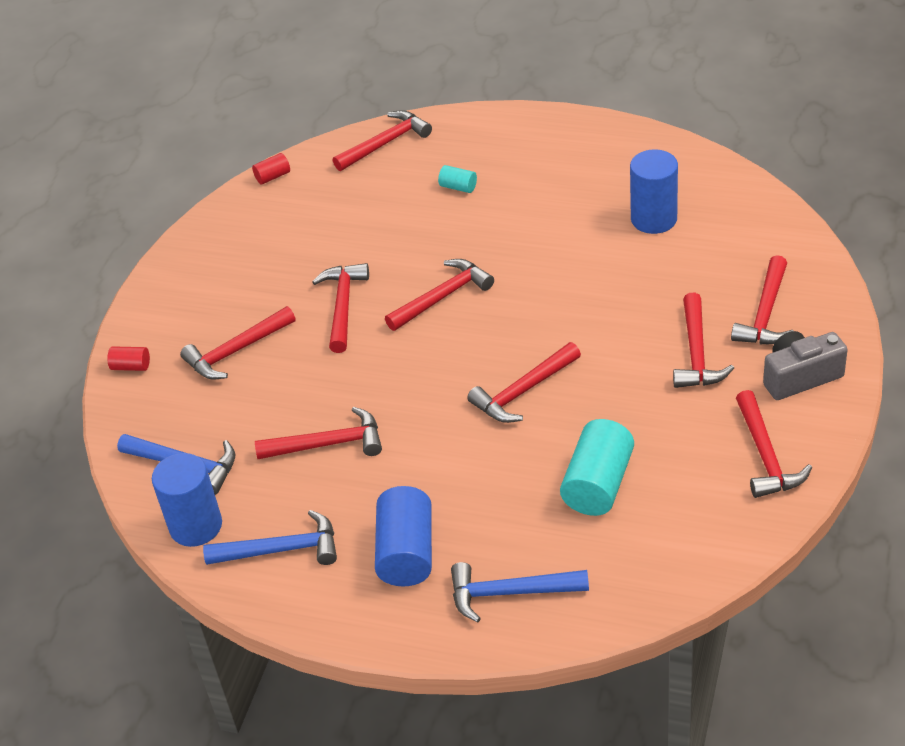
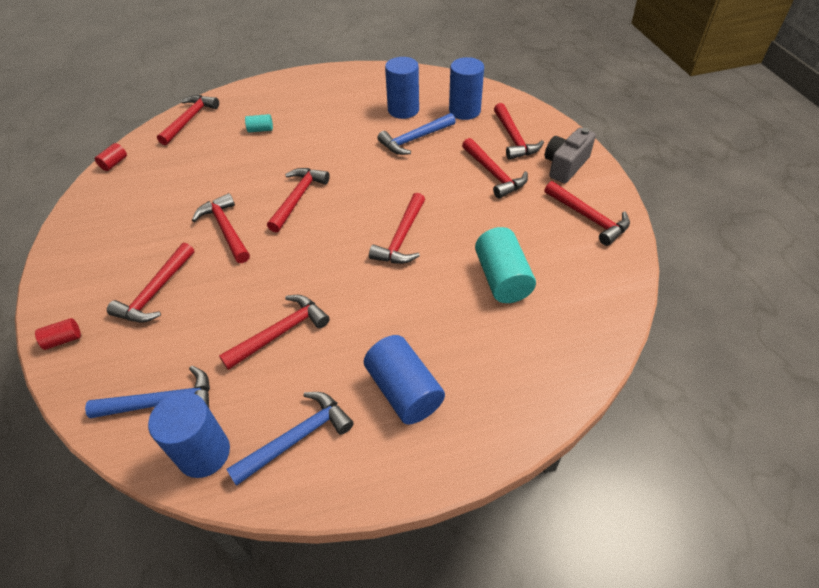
camera: 35 degrees left, 5 degrees up
(510, 593) = (506, 385): blue hammer -> blue hammer (414, 139)
(734, 249) = (464, 111): none -> blue cylinder

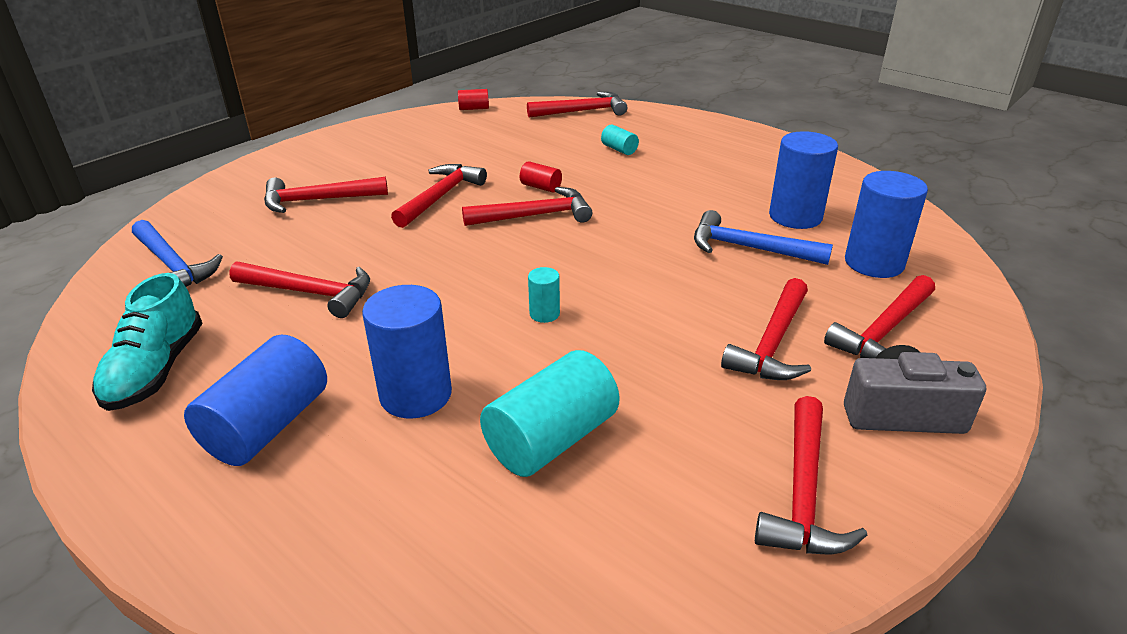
camera: 55 degrees right, 15 degrees down
(63, 339) = (227, 185): red cylinder -> red cylinder (541, 187)
(204, 453) = (114, 317): blue cylinder -> blue cylinder (416, 395)
(297, 438) = (156, 370): blue hammer -> turquoise shoe
(401, 238) = (544, 314): red hammer -> turquoise cylinder

